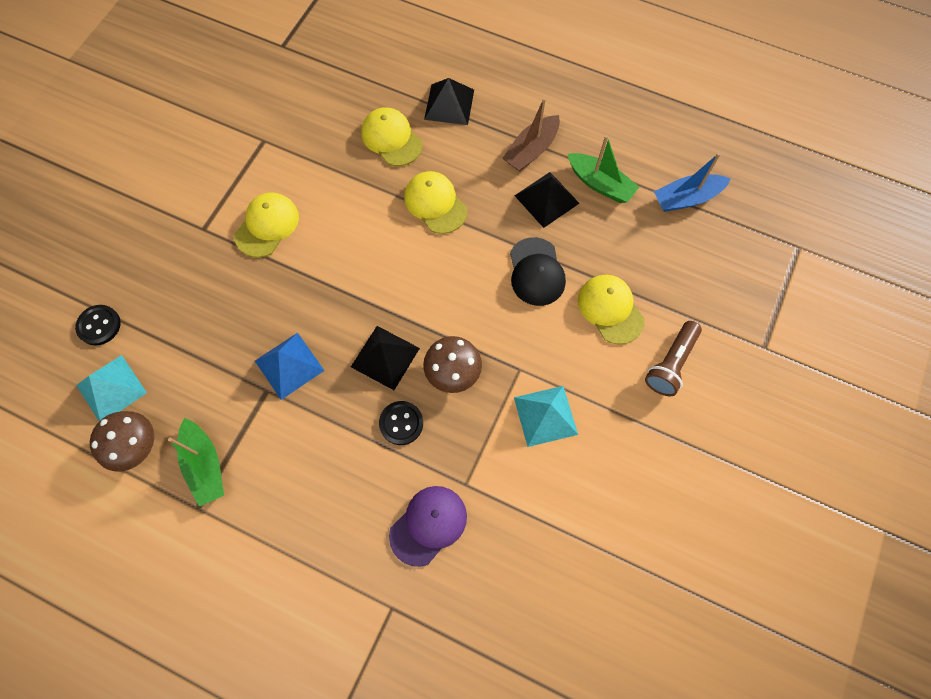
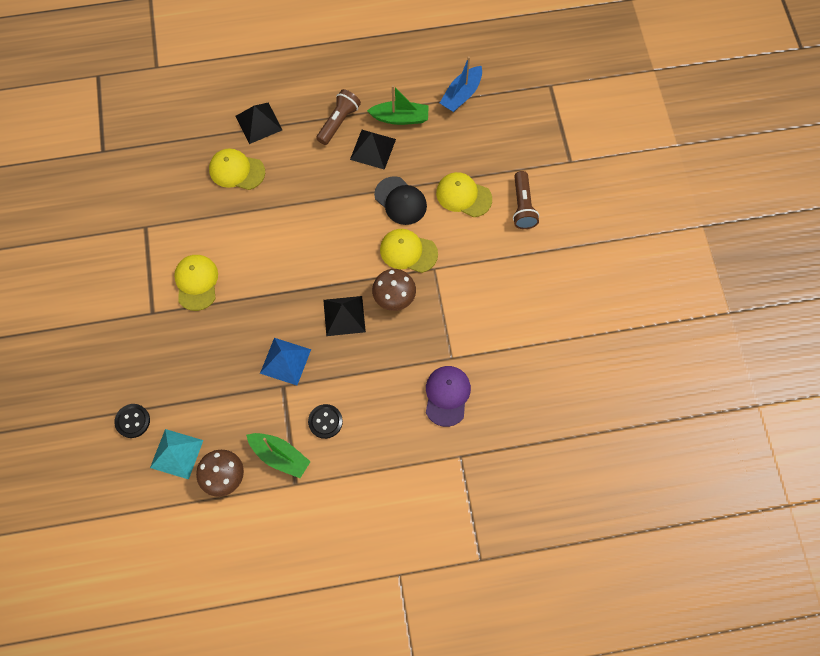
camera: 35 degrees left, 0 degrees up
(401, 423) = (385, 348): black button -> black button (325, 421)
(435, 203) = (301, 197): yellow cap -> yellow cap (408, 251)
(531, 150) = (339, 122): brown boat -> brown flashlight
(545, 416) = (470, 286): turquoise pyramid -> none

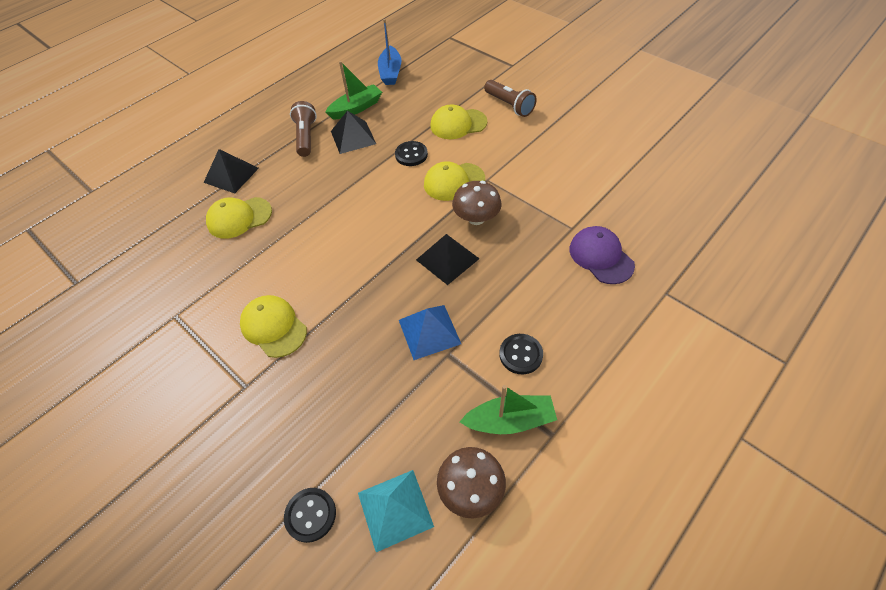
camera: 35 degrees left, 15 degrees down
(400, 201) = (411, 155): black cap -> black button

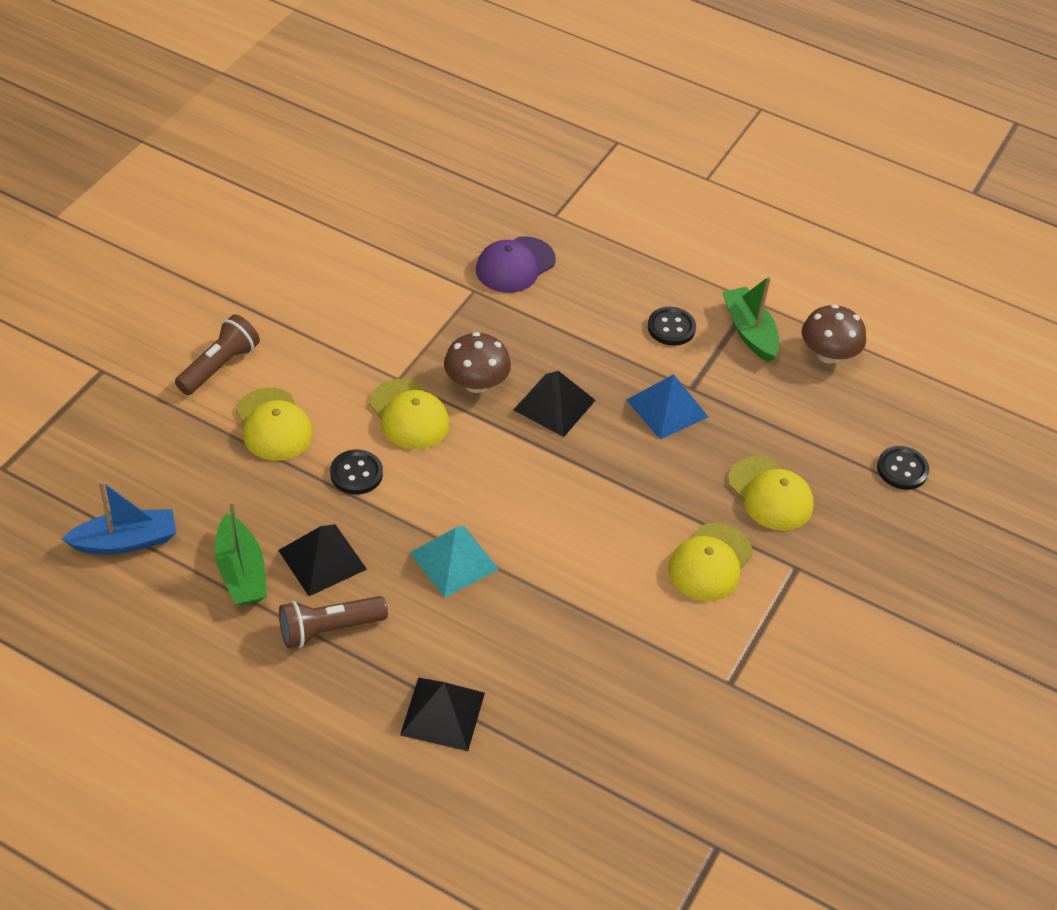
camera: 110 degrees left, 5 degrees down
(239, 218) = (536, 667): yellow cap -> yellow cap (770, 494)
(356, 108) = (241, 572): green boat -> green boat turned 150 degrees counterclockwise
(395, 509) = (869, 406): turquoise pyramid -> turquoise pyramid (454, 561)

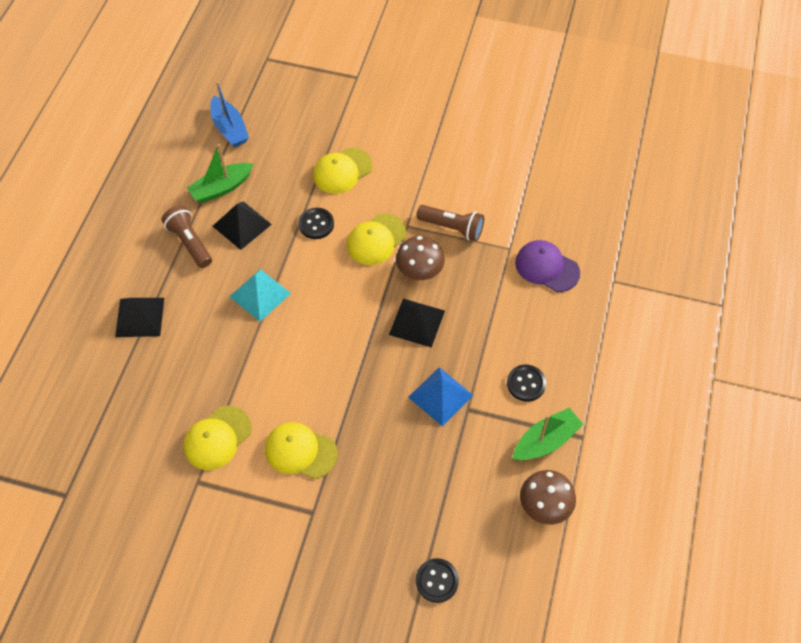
camera: 80 degrees right, 10 degrees up
(219, 366) = (381, 130): brown flashlight -> brown flashlight (452, 228)
(770, 494) = (378, 483): yellow cap -> yellow cap (217, 438)

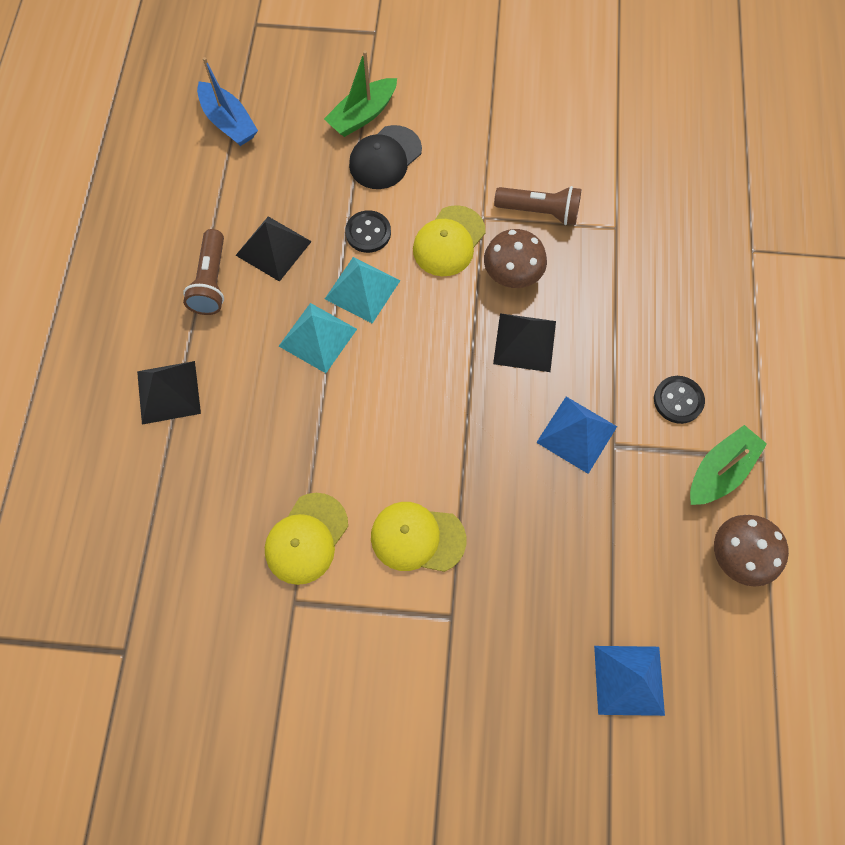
camera: 10 degrees left, 10 degrees up
(190, 242) = (211, 282): brown flashlight -> brown flashlight turned 135 degrees counterclockwise
(221, 188) = (236, 203): green boat -> green boat (362, 115)
(302, 265) = (362, 289): none -> turquoise pyramid
(342, 171) = (385, 158): yellow cap -> black cap
(437, 581) = (629, 680): black button -> blue pyramid
(547, 267) = (668, 245): purple cap -> none

